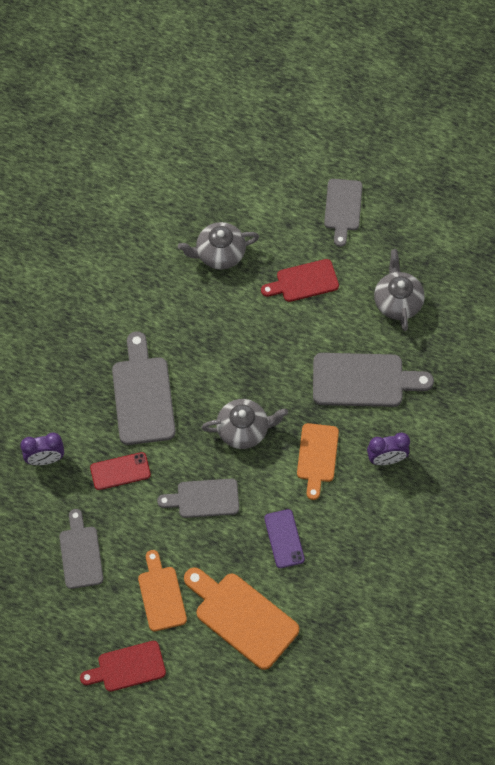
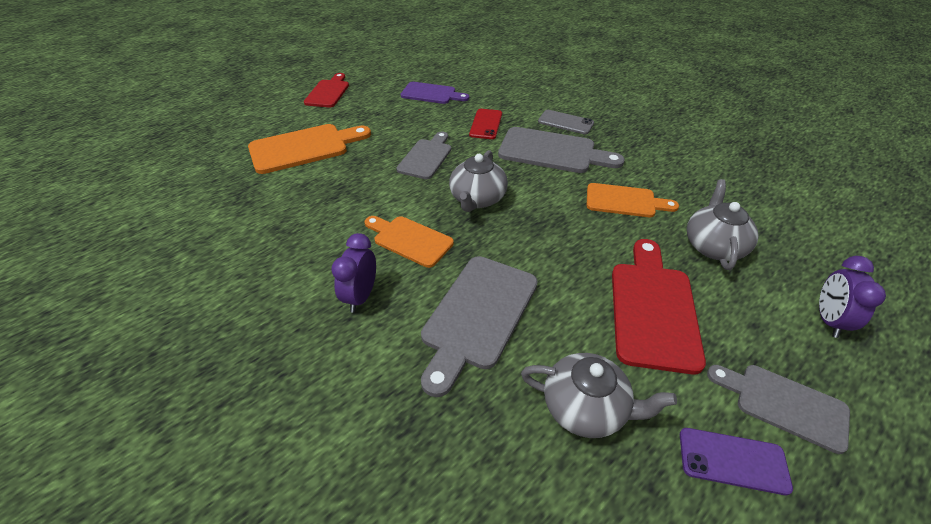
camera: 115 degrees right, 20 degrees down
(45, 459) = (521, 96): purple clock -> purple clock (828, 320)
(80, 553) = (431, 94): grey cutting board -> purple cutting board
(82, 399) = (565, 122): none -> grey phone
(161, 595) = (365, 117): orange cutting board -> orange cutting board (624, 201)
(284, 538) = (346, 190): purple phone -> purple phone (733, 461)
(303, 281) = (653, 309): red cutting board -> red cutting board, size x1.53

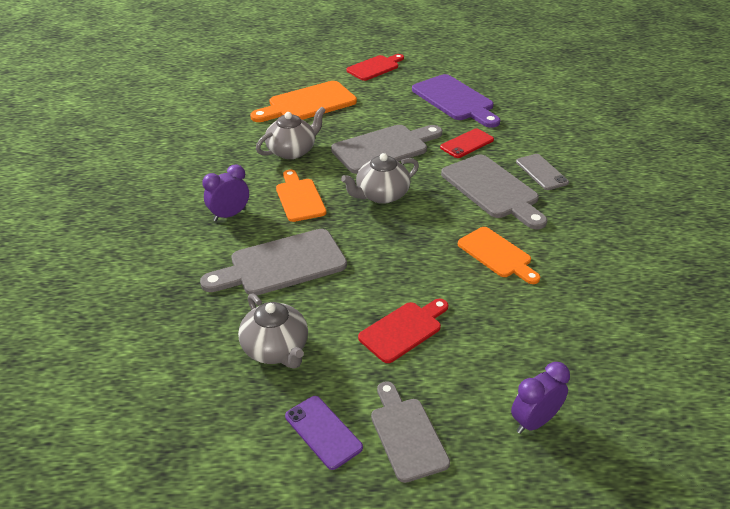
camera: 40 degrees right, 5 degrees down
(304, 148) = (308, 104): orange cutting board -> orange cutting board turned 135 degrees clockwise
(426, 157) = (384, 148): grey cutting board -> grey cutting board, size x1.53
(431, 94) = (455, 100): purple cutting board -> purple cutting board, size x1.53
(653, 309) = (403, 330): red cutting board -> red cutting board, size x0.65
(713, 246) = (522, 323): grey teapot -> grey teapot (292, 151)

